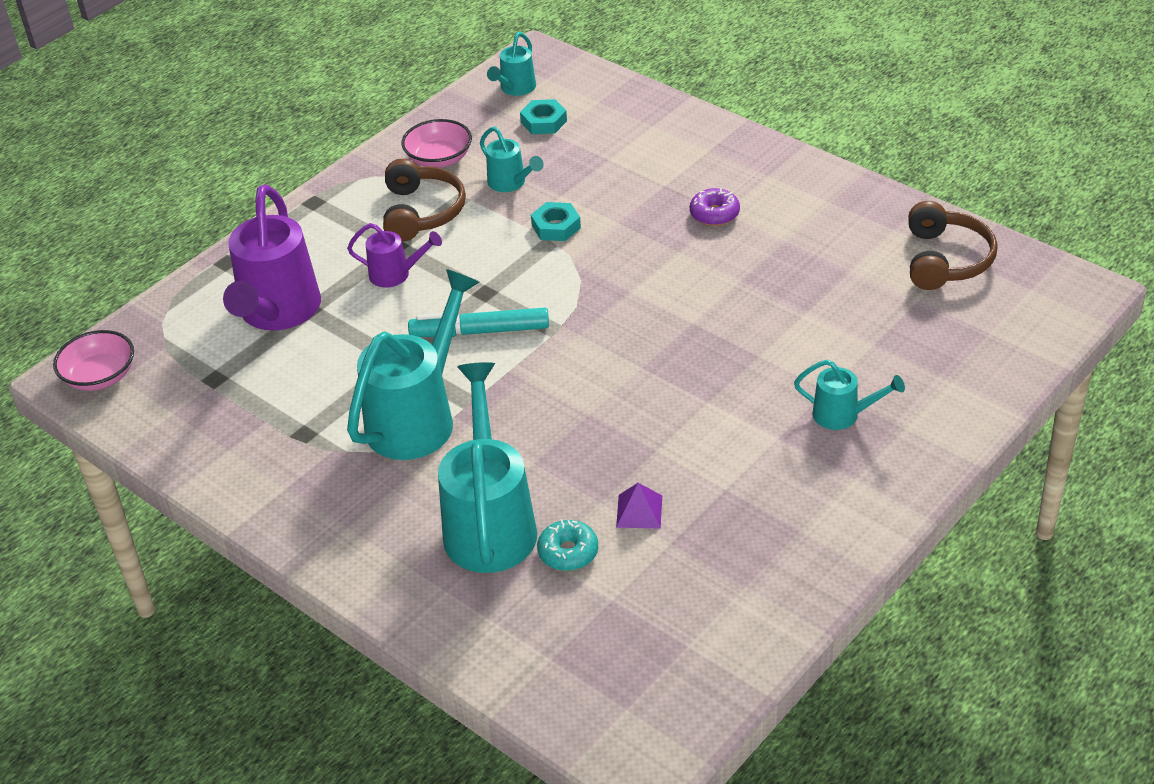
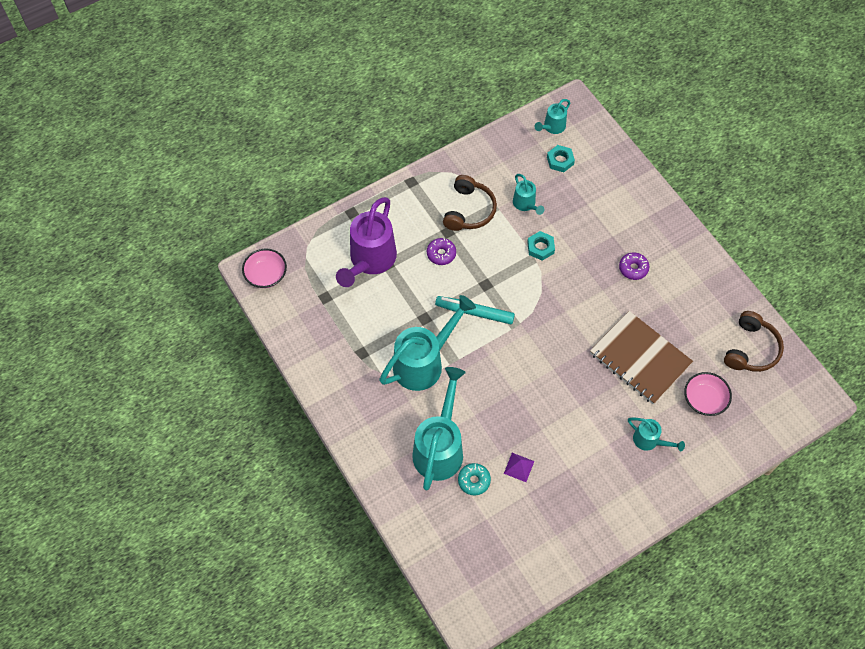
camera: 15 degrees right, 20 degrees up
(395, 274) = (441, 254): purple watering can -> purple donut
(439, 159) = (491, 171): pink bowl -> pink bowl (704, 399)
(777, 317) = (640, 358): none -> brown notebook

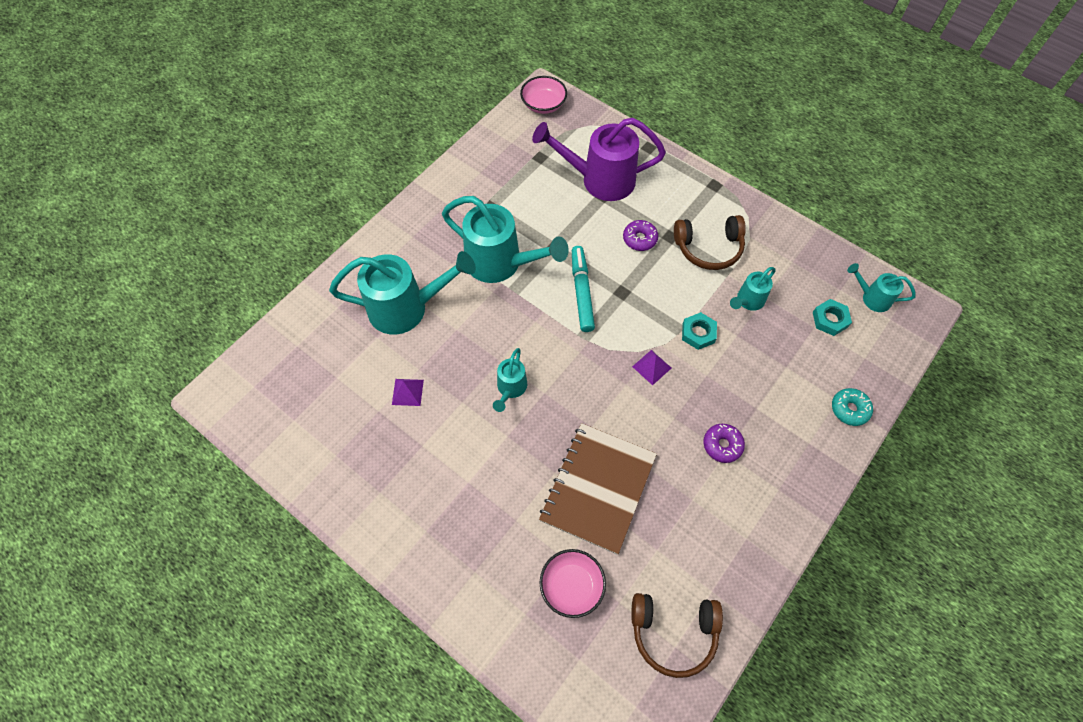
camera: 70 degrees right, 0 degrees up
(474, 481) = (378, 352): turquoise donut -> turquoise donut (849, 409)
(557, 289) = (651, 367): none -> purple pyramid
(649, 441) = (488, 530): turquoise watering can -> turquoise watering can (510, 388)

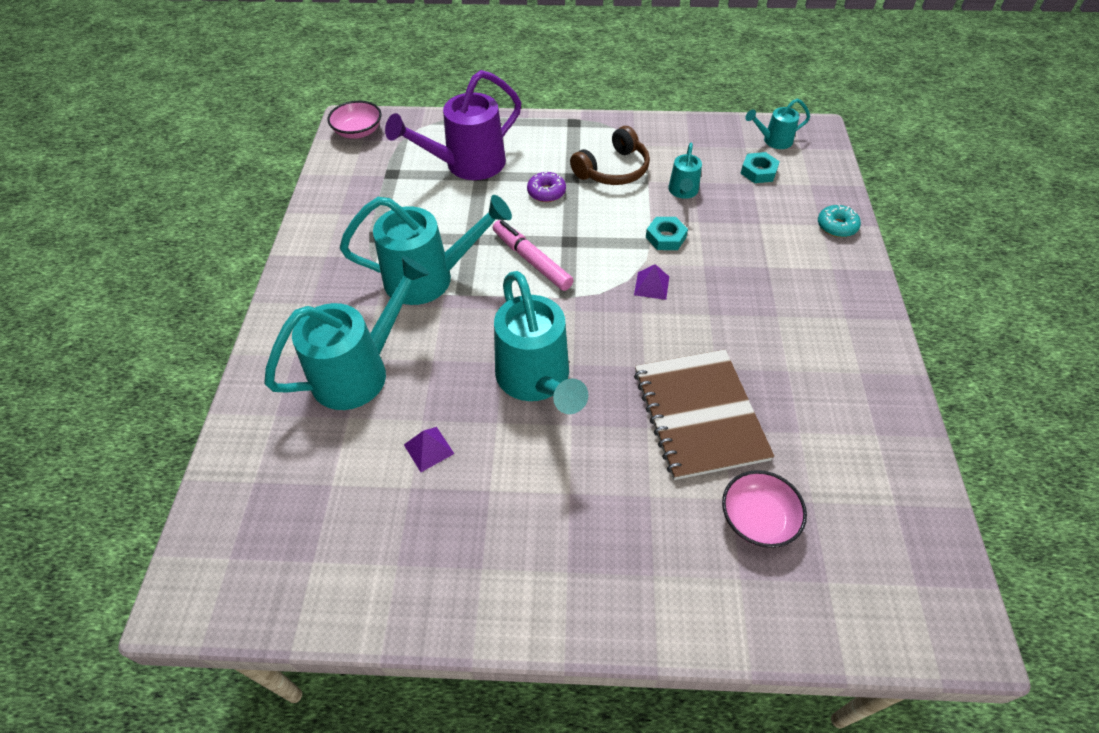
camera: 35 degrees left, 10 degrees down
(510, 388) = (536, 380): turquoise watering can -> turquoise watering can, size x2.00
(582, 292) = (531, 260): turquoise marker -> pink marker
(673, 632) = (881, 493): brown headphones -> none
(722, 445) = (769, 311): purple donut -> none

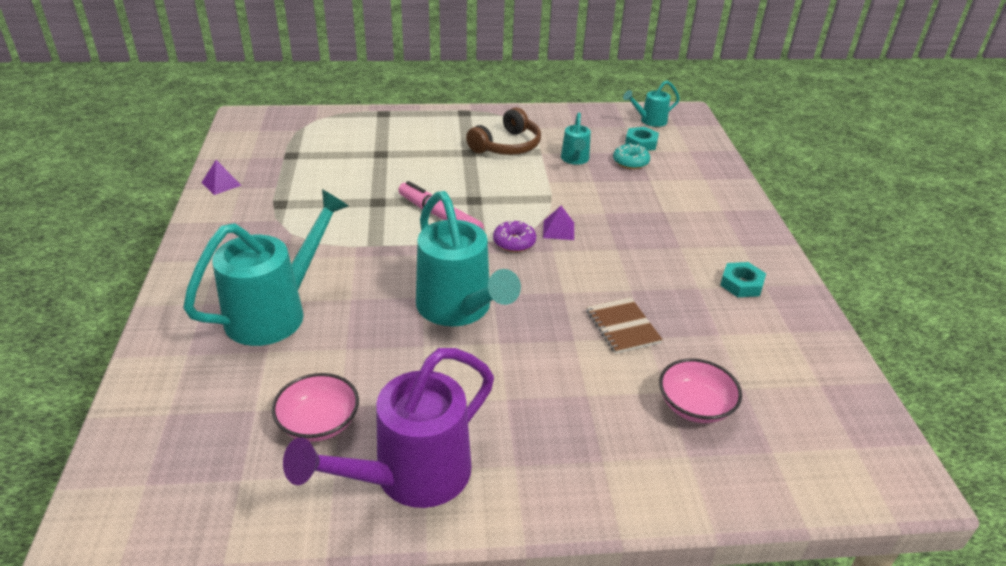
camera: 10 degrees left, 15 degrees down
(358, 132) = (253, 124): pink bowl -> pink bowl (319, 423)
(428, 449) = (356, 372): purple pyramid -> purple pyramid (221, 184)
(429, 278) = (339, 234): turquoise watering can -> none
(467, 165) = (366, 146): purple watering can -> purple watering can (410, 477)
(546, 192) = (446, 164): purple donut -> purple donut (514, 242)
(665, 237) = (565, 193): turquoise nut -> turquoise nut (741, 284)
(699, 414) = (622, 327): brown notebook -> brown notebook, size x0.53
(836, 226) = (719, 179): turquoise donut -> turquoise donut (630, 162)

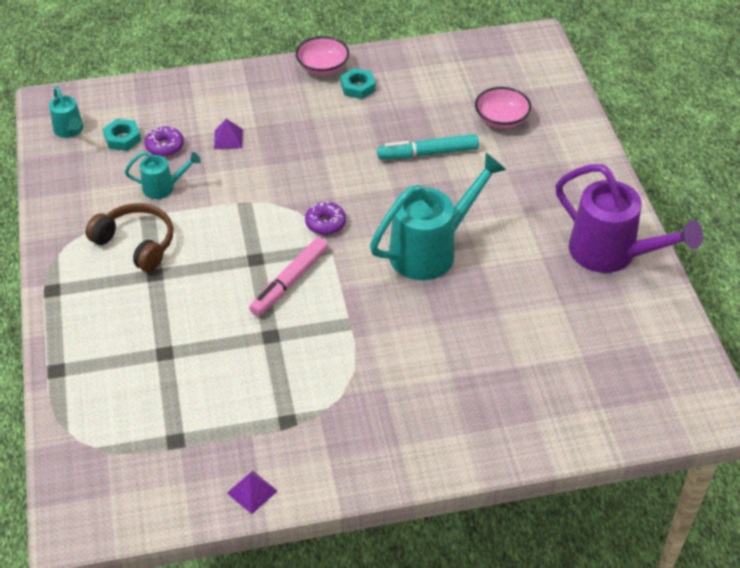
camera: 95 degrees left, 10 degrees up
(275, 312) = (466, 374): turquoise watering can -> none
(319, 423) = (582, 313): pink bowl -> pink bowl (322, 67)
(558, 230) = (299, 194): purple pyramid -> purple pyramid (228, 139)
(622, 327) = (428, 153): brown notebook -> turquoise marker
(630, 162) = (165, 146): turquoise donut -> purple donut

